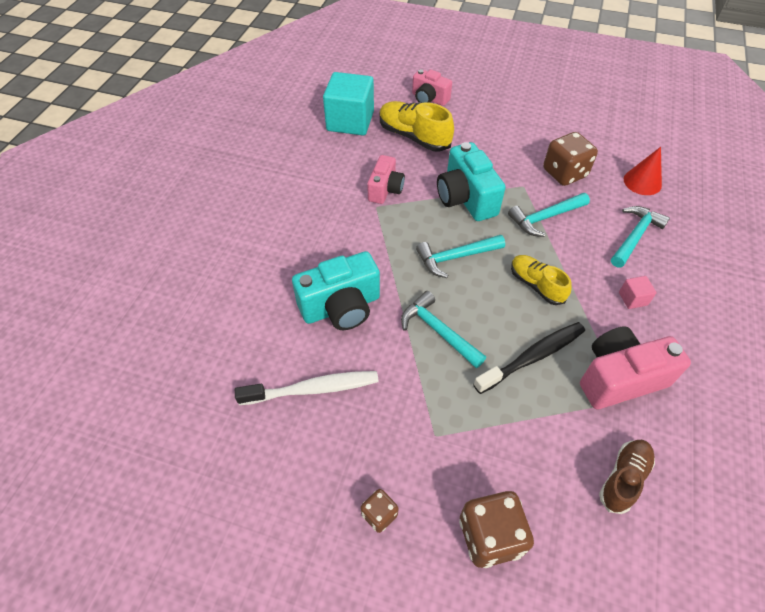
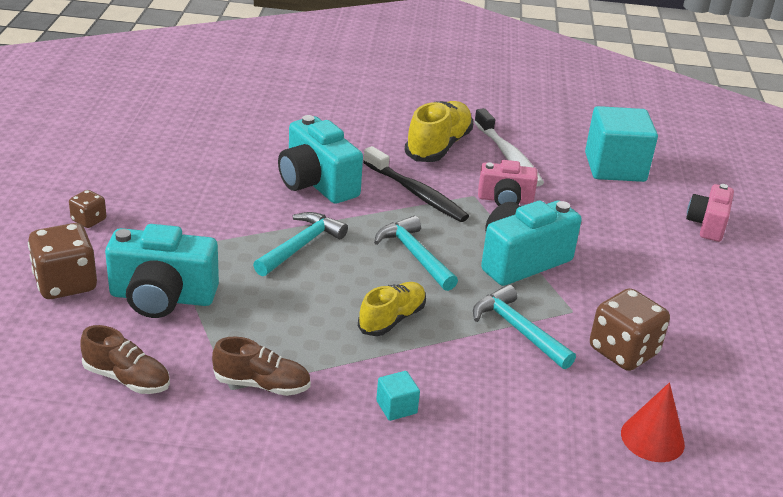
camera: 75 degrees right, 20 degrees down
(313, 389) = (215, 176): white toothbrush -> white toothbrush (508, 156)
(414, 137) = (617, 216): yellow shoe -> yellow shoe (438, 146)
(511, 446) = (162, 297): none -> turquoise camera
(533, 357) = (280, 314): black toothbrush -> black toothbrush (416, 193)
(619, 378) = (262, 384): pink camera -> brown shoe
(633, 299) = (396, 407): pink cube -> turquoise cube
(635, 236) = (521, 419): turquoise hammer -> none

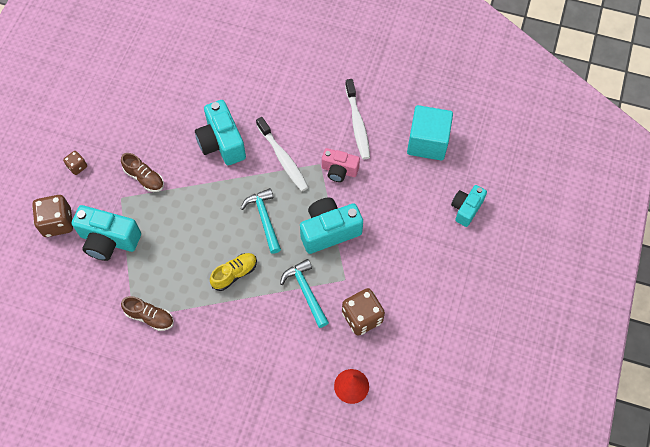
camera: 15 degrees right, 30 degrees up
(127, 378) = (80, 303): brown shoe -> brown shoe (144, 178)
(301, 246) = (197, 203): turquoise hammer -> none
(396, 407) = (218, 343): turquoise cube -> none
(416, 193) = (283, 159): black toothbrush -> white toothbrush
(438, 146) = (312, 109): yellow shoe -> none
(707, 225) = (466, 209): pink camera -> turquoise camera

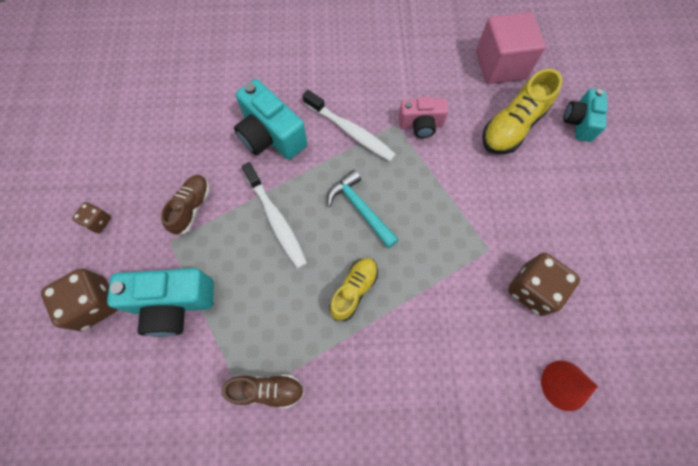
camera: 20 degrees left, 5 degrees up
(144, 178) = (191, 208): brown shoe -> brown shoe turned 90 degrees counterclockwise
(306, 291) = (450, 281): turquoise hammer -> none
(329, 231) = (442, 198): turquoise camera -> none
(357, 124) = (416, 68): white toothbrush -> white toothbrush (276, 220)
(411, 195) = (512, 126): none -> yellow shoe
(427, 142) = (500, 65): turquoise cube -> pink cube

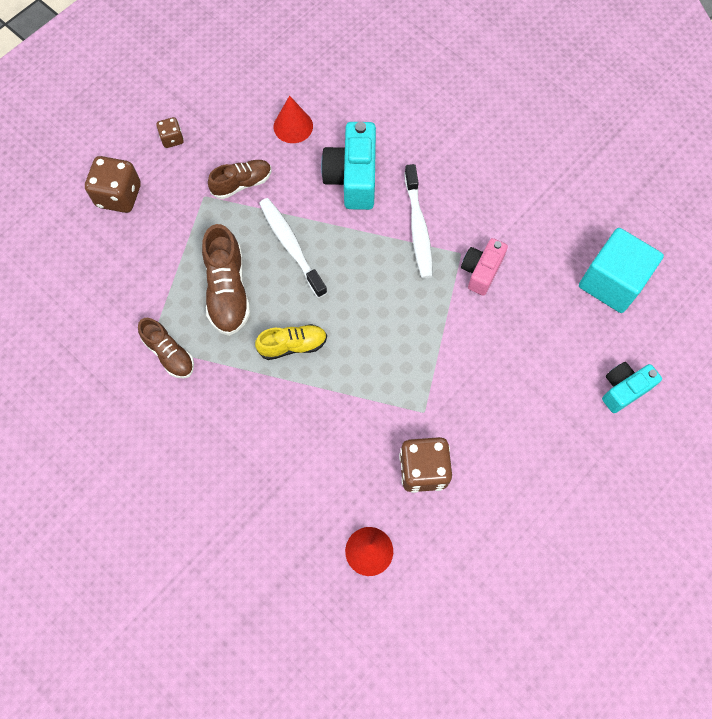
camera: 45 degrees right, 0 degrees up
(173, 304) = (166, 241): turquoise camera -> none
(189, 136) = (293, 126): none -> red cone
(263, 296) = (228, 290): none -> brown shoe
(276, 220) = (291, 246): white toothbrush -> white toothbrush turned 135 degrees clockwise
(360, 209) = (360, 293): turquoise hammer -> none
(420, 125) = (481, 271): pink camera -> pink camera turned 75 degrees clockwise
(500, 65) = (611, 282): pink cube -> turquoise cube
(512, 126) = (558, 341): yellow shoe -> none

